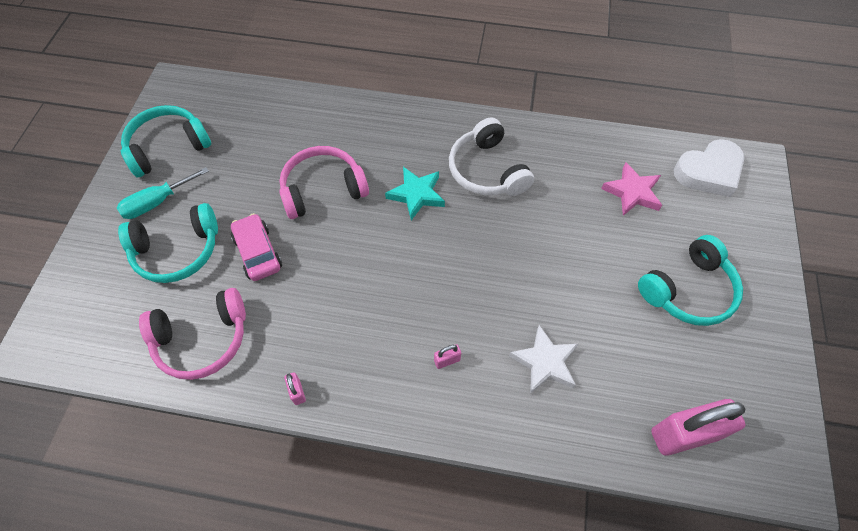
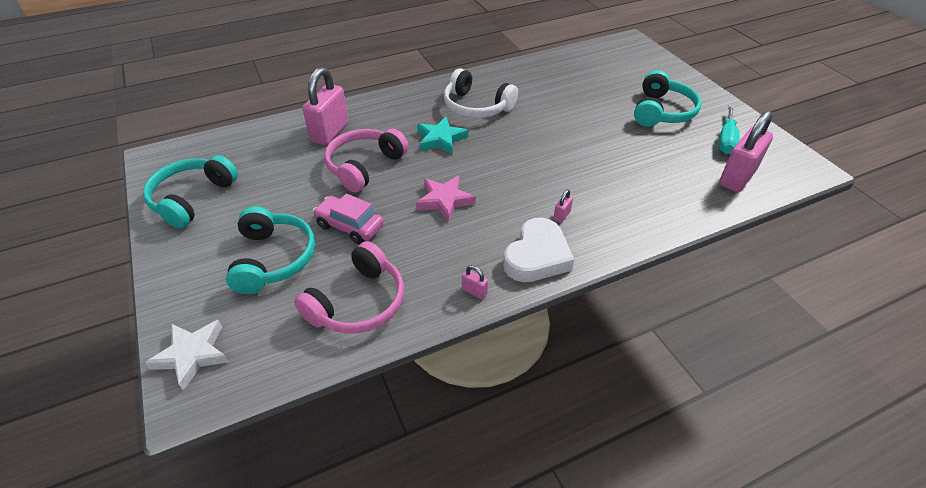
camera: 35 degrees left, 15 degrees down
(157, 202) = (219, 237): turquoise screwdriver -> turquoise screwdriver (726, 140)
(177, 251) = (273, 259): turquoise headphones -> turquoise headphones turned 45 degrees counterclockwise
(326, 130) = (330, 132): none -> pink padlock
(545, 362) = (623, 184): white star -> white star (192, 355)
(632, 192) = (579, 80): pink star -> pink star (445, 200)
(708, 172) = (610, 54): white heart -> white heart (537, 256)

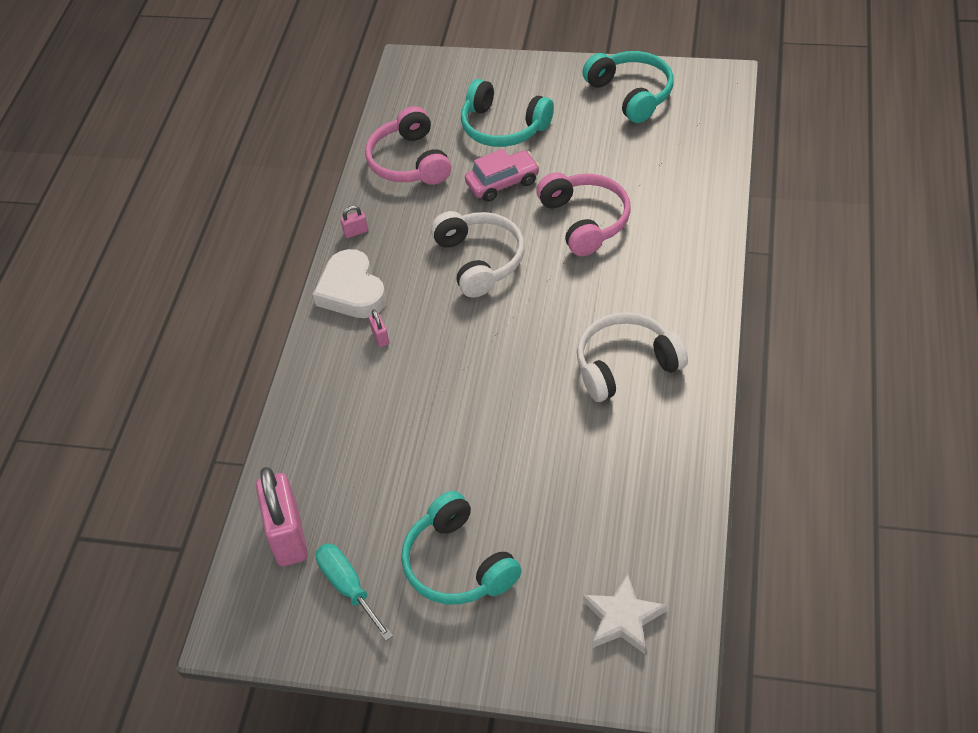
camera: 130 degrees right, 5 degrees up
(192, 355) = (442, 70): white star -> white star (623, 618)
(330, 132) = (672, 213): pink padlock -> none
(440, 139) = (584, 300): turquoise star -> none
(445, 200) = (479, 260): pink star -> white headphones

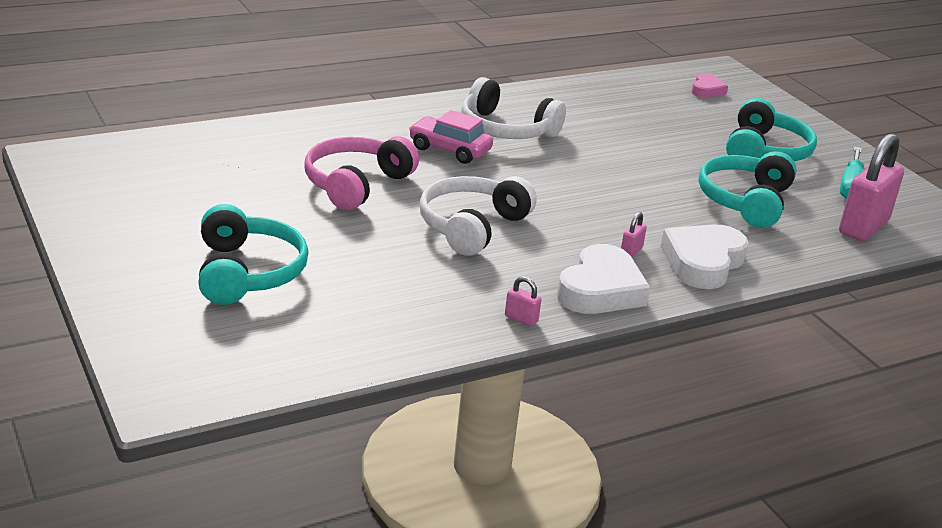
camera: 135 degrees left, 20 degrees down
(334, 374) = (703, 262): none -> white heart
(410, 161) = (369, 321): pink headphones -> none
(502, 183) = (346, 245): pink car -> pink car (449, 150)
(623, 618) = (706, 90): white star -> pink heart
(631, 94) = (120, 204): turquoise headphones -> turquoise headphones (745, 201)

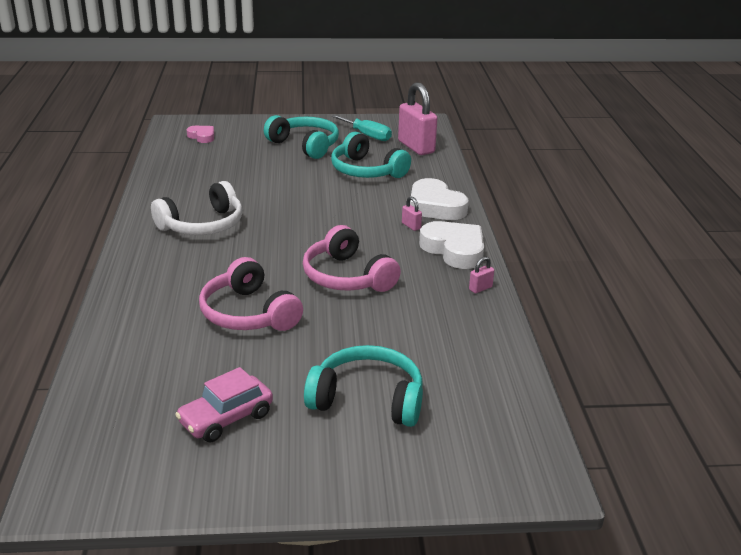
camera: 65 degrees left, 0 degrees up
(449, 150) = (219, 257): pink car -> pink car (226, 418)
(472, 227) = (347, 277): white headphones -> pink headphones

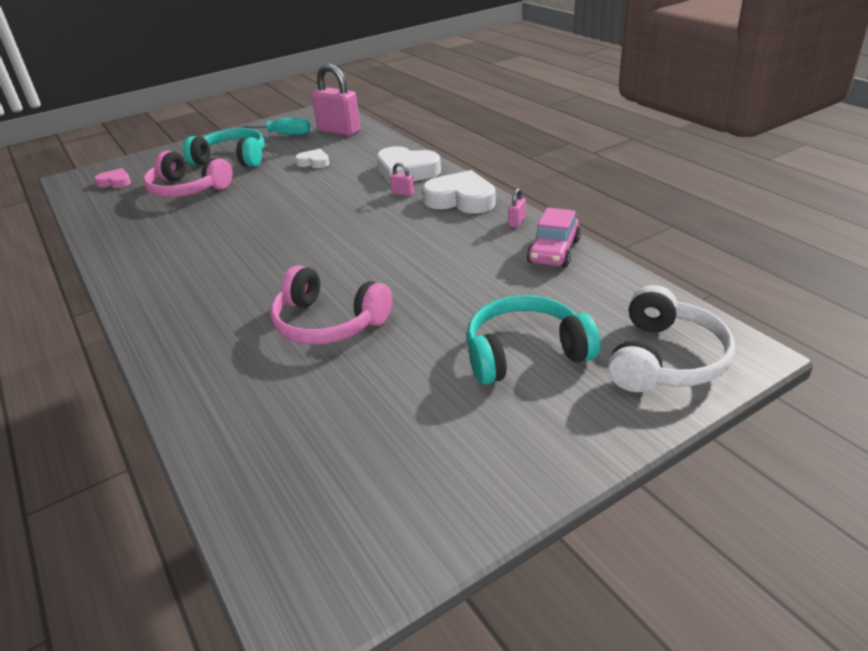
camera: 25 degrees left, 5 degrees up
(202, 225) = (196, 260): white headphones -> white headphones (665, 359)
(226, 418) = (410, 432): pink car -> pink car (554, 252)
(347, 277) = (390, 255): pink headphones -> pink headphones (188, 189)
(366, 171) = (314, 162): turquoise headphones -> white heart

